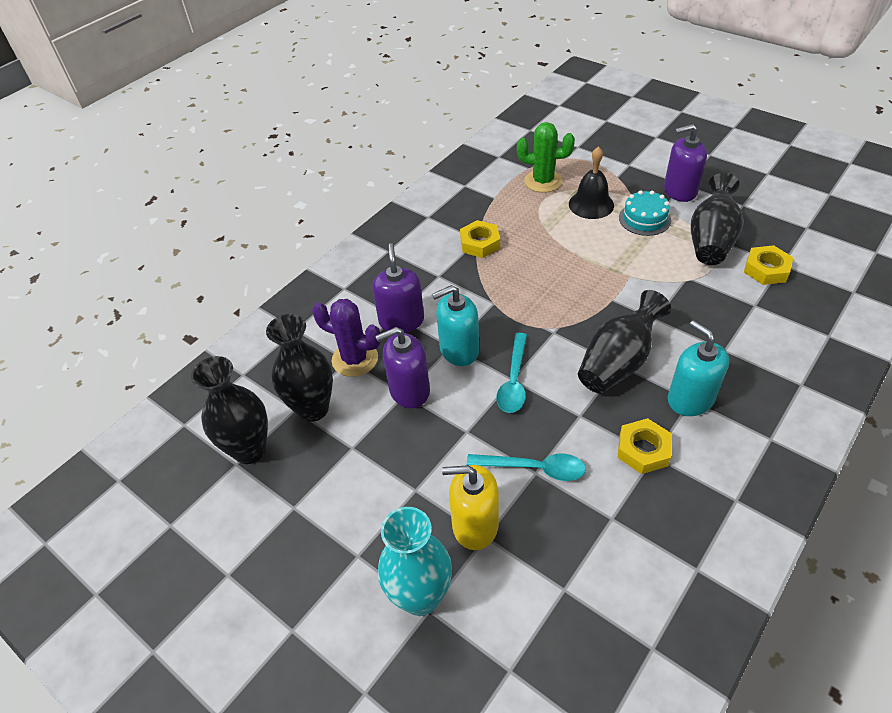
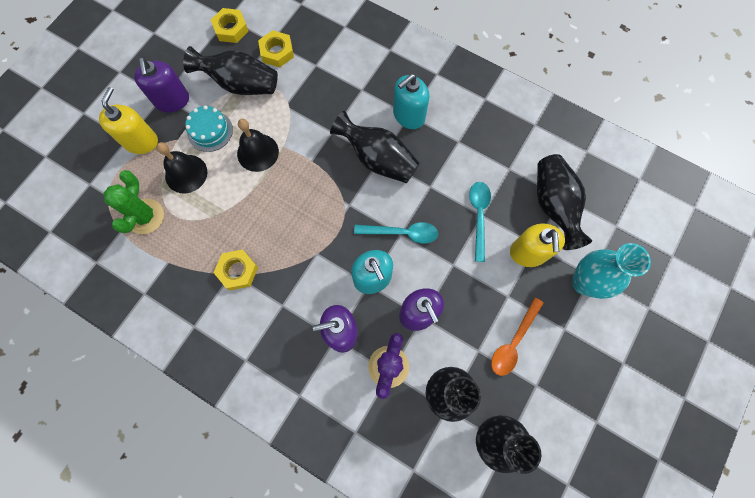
camera: 100 degrees left, 25 degrees up
(354, 488) = (513, 342): none -> orange spoon
(549, 574) = (553, 205): none -> black vase
(620, 255) = (258, 152): none -> black bell
(627, 173) = (141, 141): none -> yellow soap dispenser
(643, 450) = (455, 147): yellow nut -> yellow nut (231, 29)

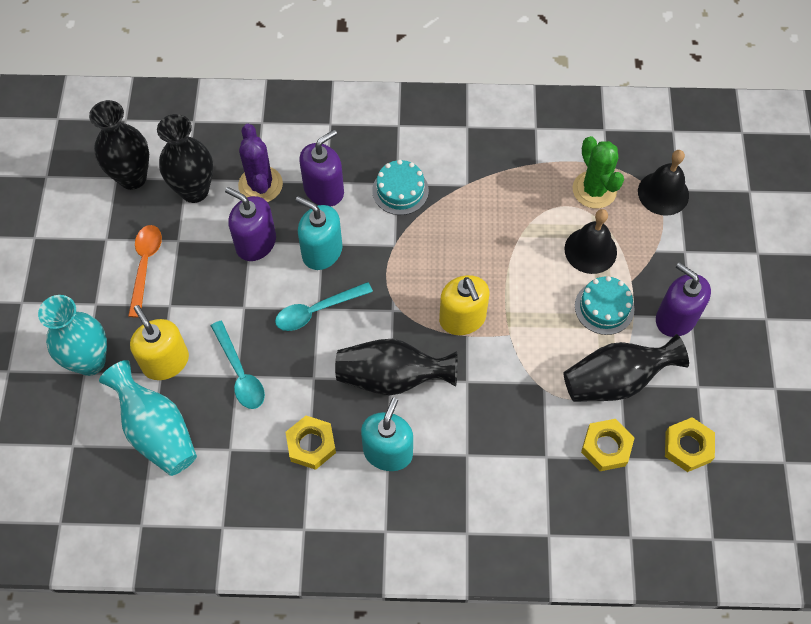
camera: 150 degrees right, 10 degrees down
(141, 141) = (668, 257): yellow soap dispenser -> yellow soap dispenser (462, 318)
(237, 271) = (462, 190): yellow nut -> yellow nut (311, 445)
(258, 152) = (532, 312): black bell -> black bell (663, 193)
(283, 297) = (400, 190): none -> turquoise cake
(553, 205) = (157, 431): black vase -> turquoise vase

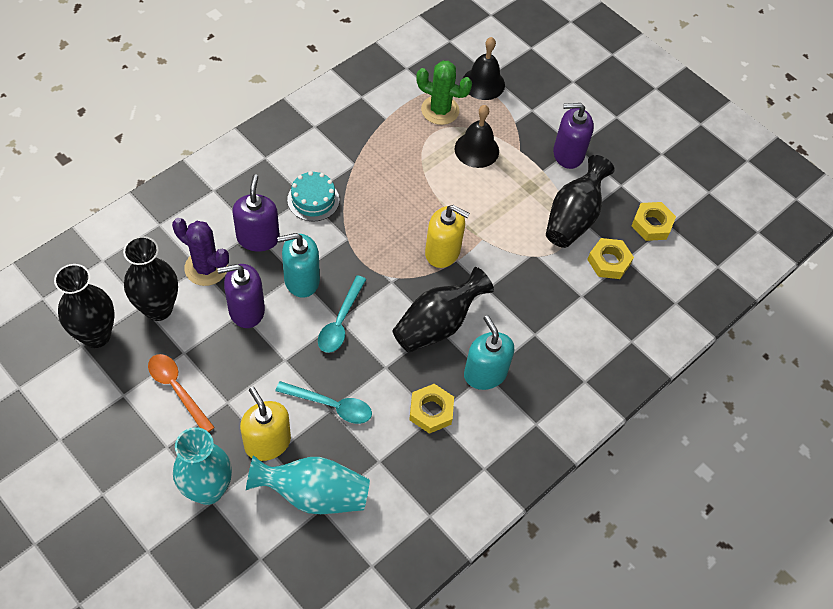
camera: 50 degrees left, 5 degrees down
(165, 361) = (267, 442): yellow soap dispenser -> yellow soap dispenser turned 45 degrees clockwise
(604, 307) = (521, 179): turquoise cake -> none

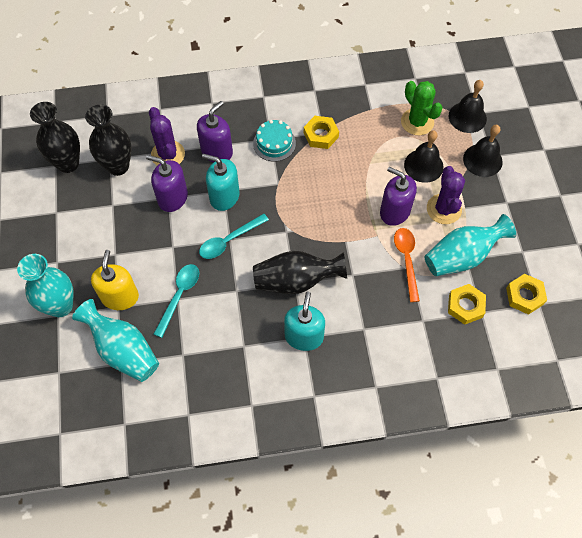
camera: 40 degrees right, 5 degrees up
(177, 389) = (90, 227): orange spoon -> orange spoon (406, 260)
(331, 405) = (179, 296): turquoise spoon -> turquoise spoon turned 120 degrees counterclockwise
(431, 411) = (244, 341): yellow nut -> yellow nut (321, 135)
(442, 252) = (339, 229): yellow soap dispenser -> none
(525, 182) = (444, 209): none -> purple cactus
(526, 118) = (482, 160): none -> black bell
(568, 154) = (495, 205): purple soap dispenser -> purple soap dispenser (394, 211)
(573, 218) = (462, 256): black vase -> turquoise vase

